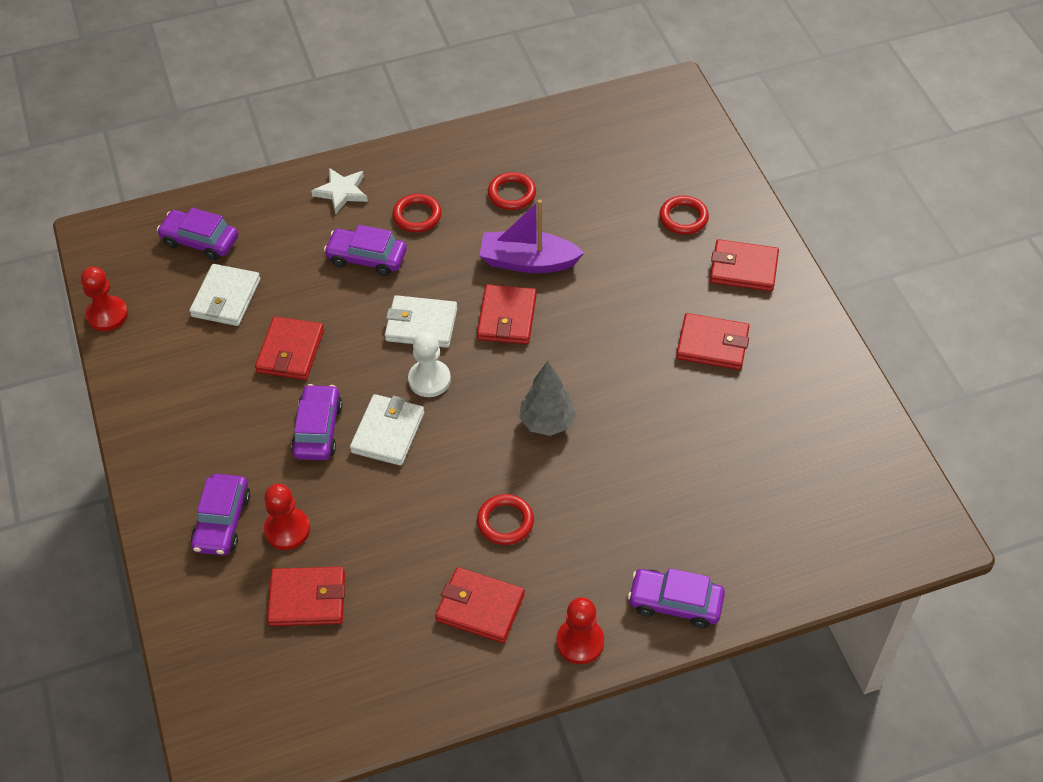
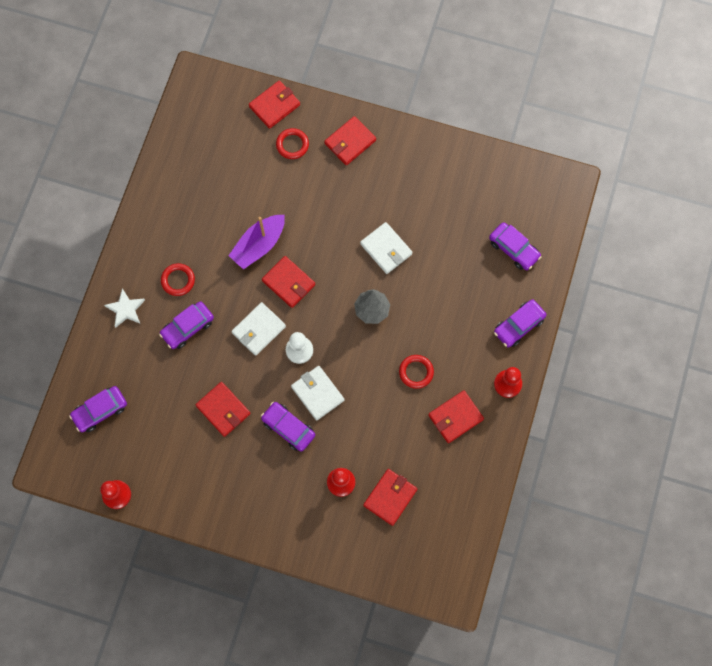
camera: 55 degrees left, 20 degrees up
(222, 521) = (311, 512): purple car -> purple car (514, 249)
(226, 298) = (156, 421): white wallet -> white wallet (386, 249)
(512, 194) = (203, 219): red ring -> none
(712, 344) = (386, 195): red wallet -> red wallet (274, 106)

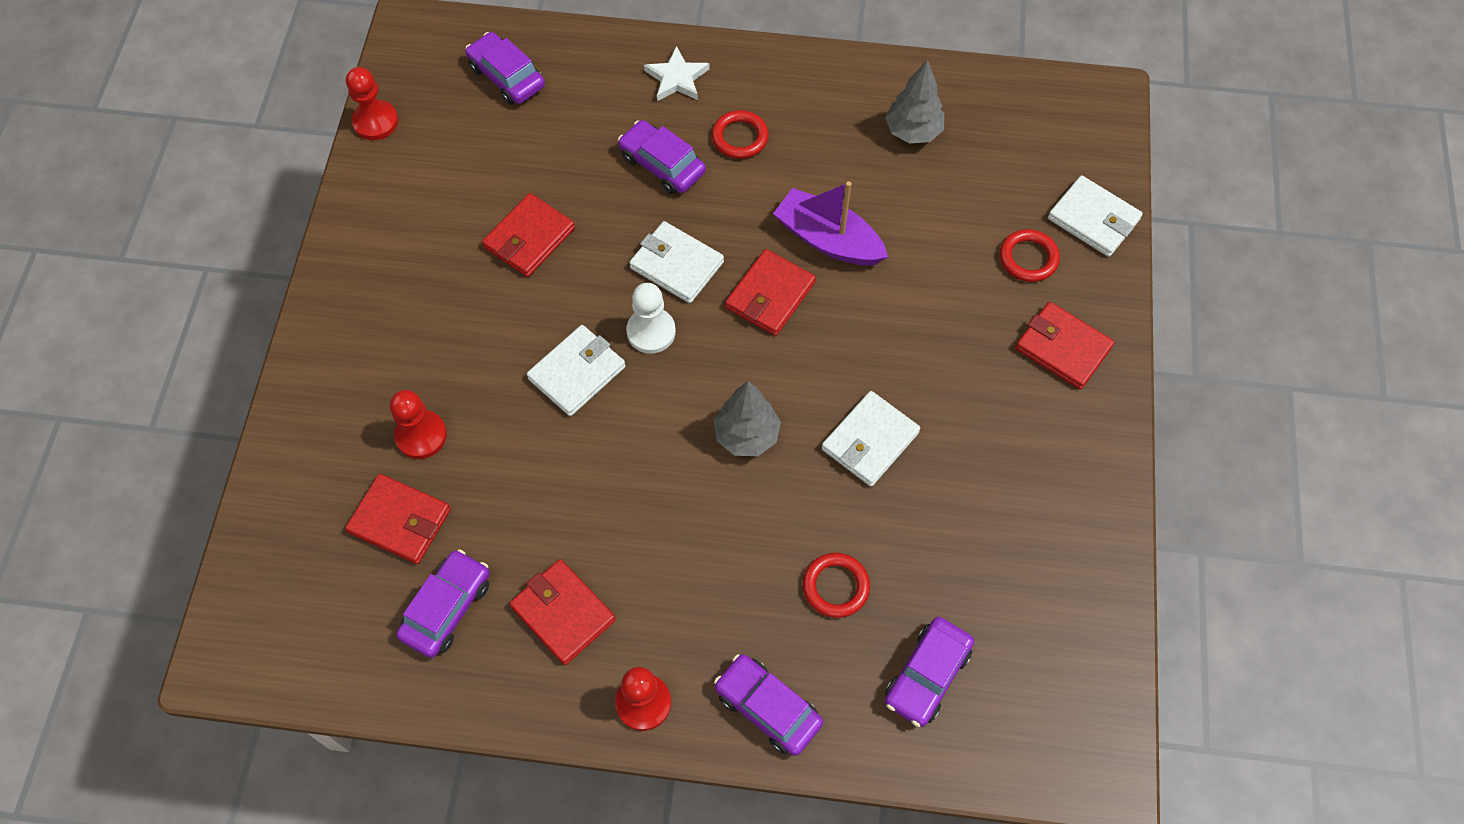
camera: 80 degrees right, 10 degrees down
(195, 184) = (913, 131): none -> grey tree
(274, 106) = (1093, 219): red wallet -> white wallet
(288, 428) = (509, 338): purple car -> purple car (447, 608)
(416, 372) = (641, 529): red ring -> red ring (835, 587)

